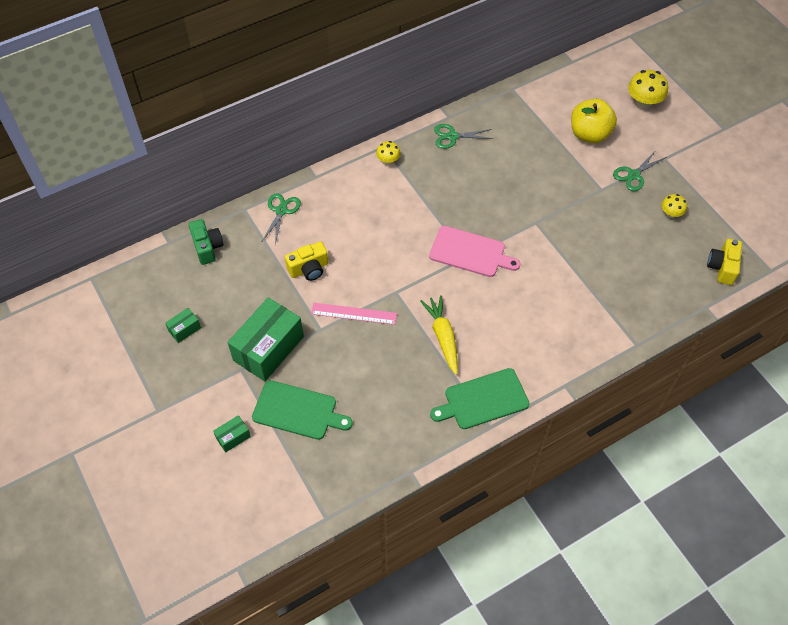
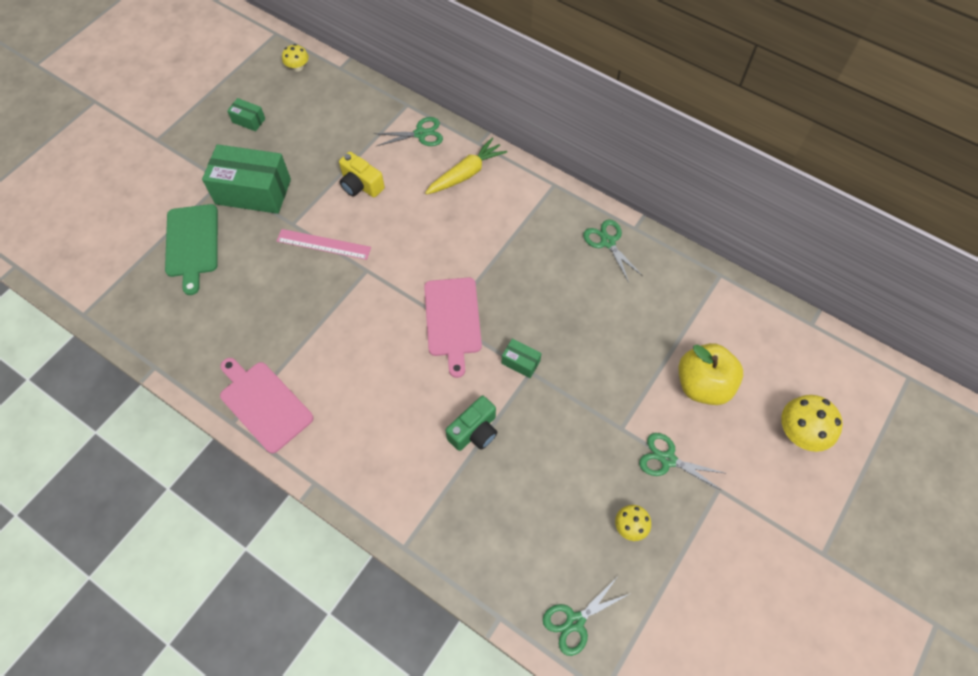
camera: 65 degrees right, 5 degrees up
(207, 247) = (348, 97): green camera -> green camera (474, 431)
(233, 437) = (147, 205): green box -> green box (520, 362)
(354, 313) = (323, 244): pink ruler -> pink ruler turned 60 degrees counterclockwise
(388, 160) = (537, 196): yellow mushroom -> yellow mushroom (298, 67)
(443, 337) = (328, 335): yellow carrot -> yellow carrot (466, 174)
(483, 400) = (264, 404): green cutting board -> pink cutting board
(722, 267) = (575, 621): yellow camera -> green scissors

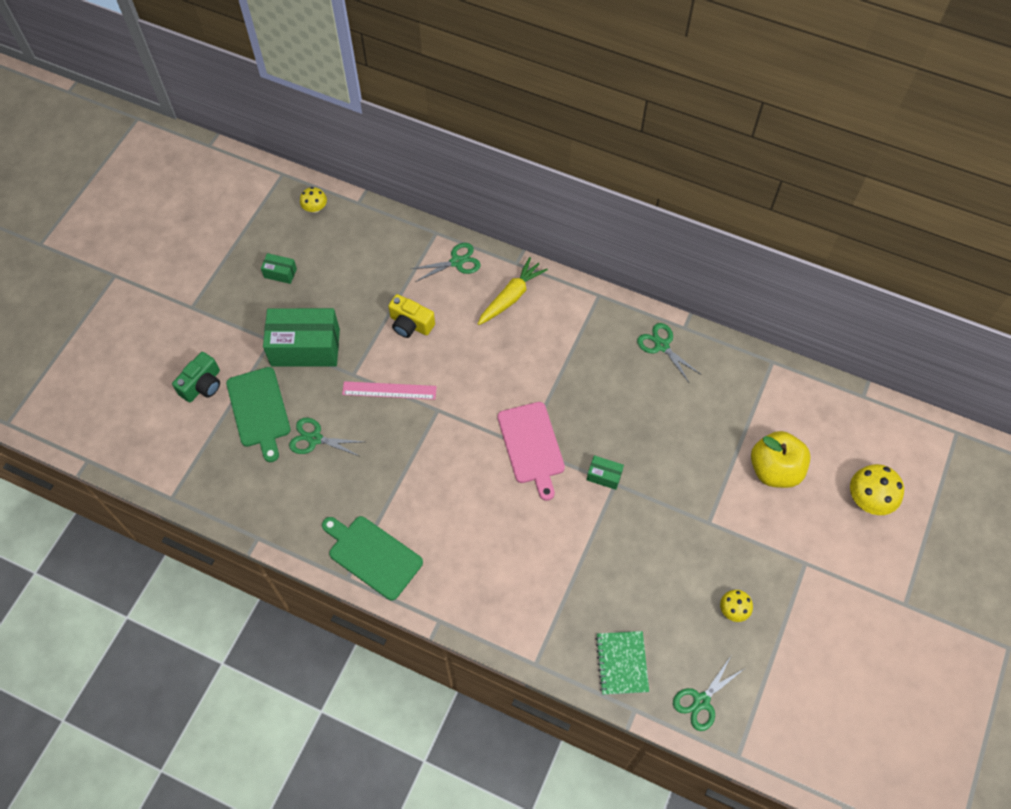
camera: 10 degrees left, 0 degrees up
(264, 404) = (372, 555): pink cutting board -> green cutting board
(474, 431) = (575, 548): green camera -> green camera (202, 385)
(497, 563) = (622, 663): none -> green notebook
(667, 459) = (755, 544): green scissors -> green scissors (315, 439)

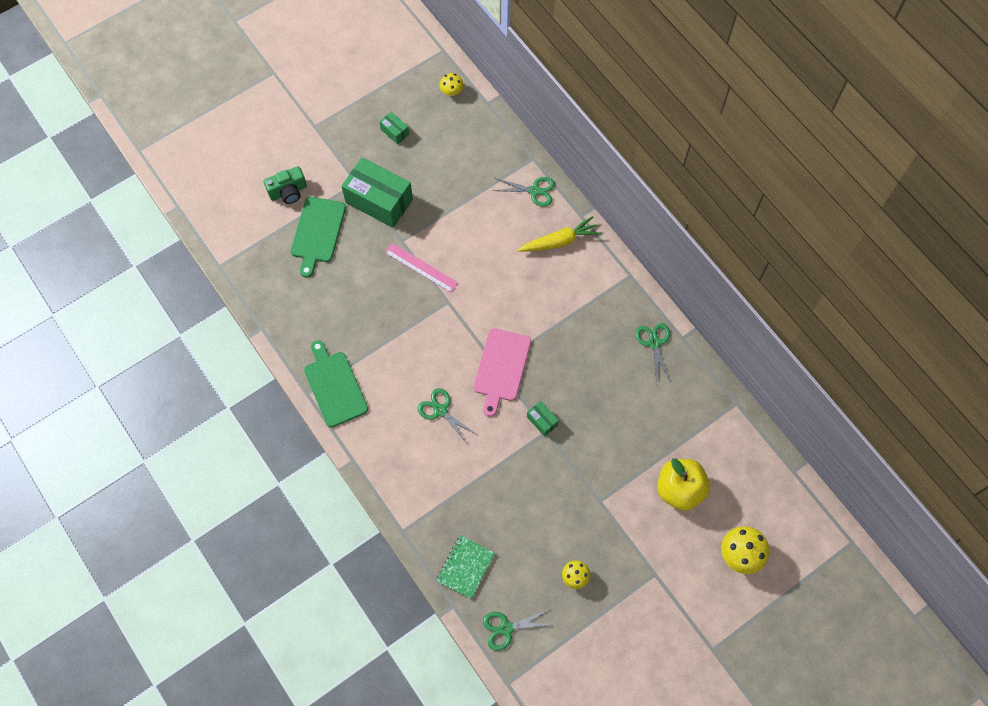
camera: 30 degrees right, 5 degrees up
(315, 439) = (345, 276): green scissors -> green scissors (440, 410)
(410, 324) = (468, 223): yellow camera -> none

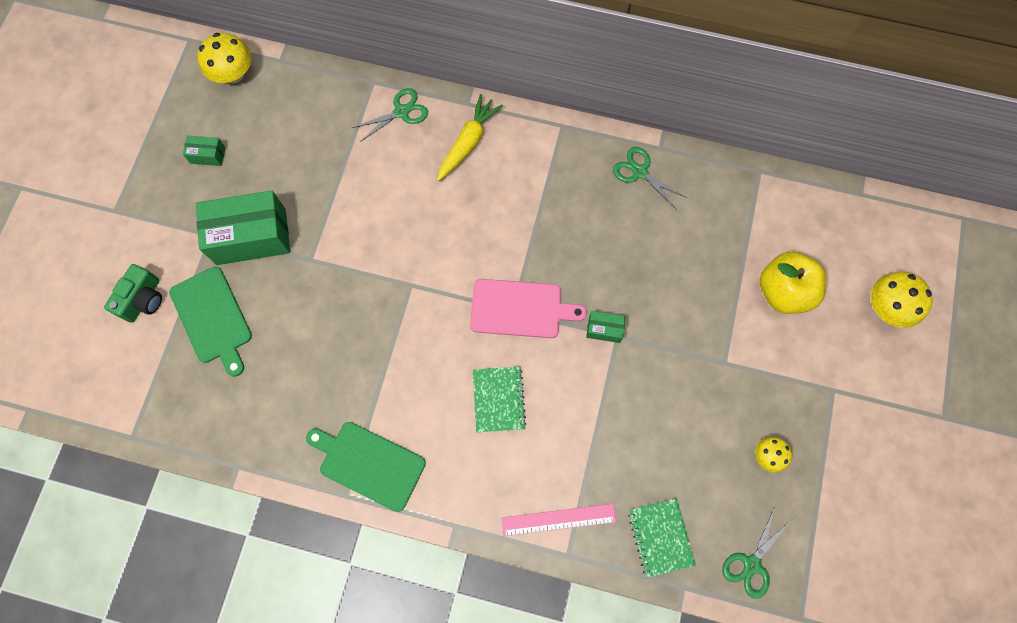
camera: 40 degrees left, 5 degrees up
(421, 267) = (353, 271): pink ruler -> pink ruler (558, 519)
(440, 410) = (498, 399): green scissors -> green notebook
(451, 91) = (233, 74): yellow mushroom -> yellow mushroom, size x1.68
(501, 368) = (520, 308): pink cutting board -> pink cutting board turned 60 degrees counterclockwise

